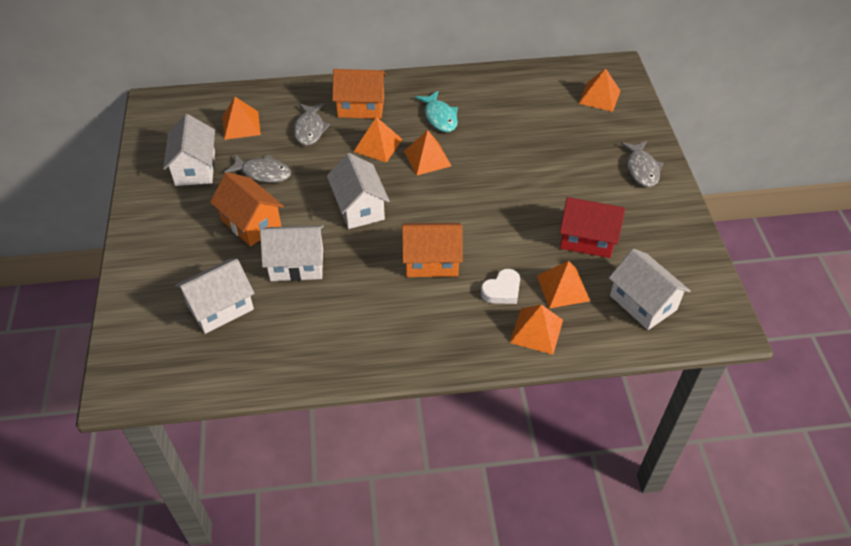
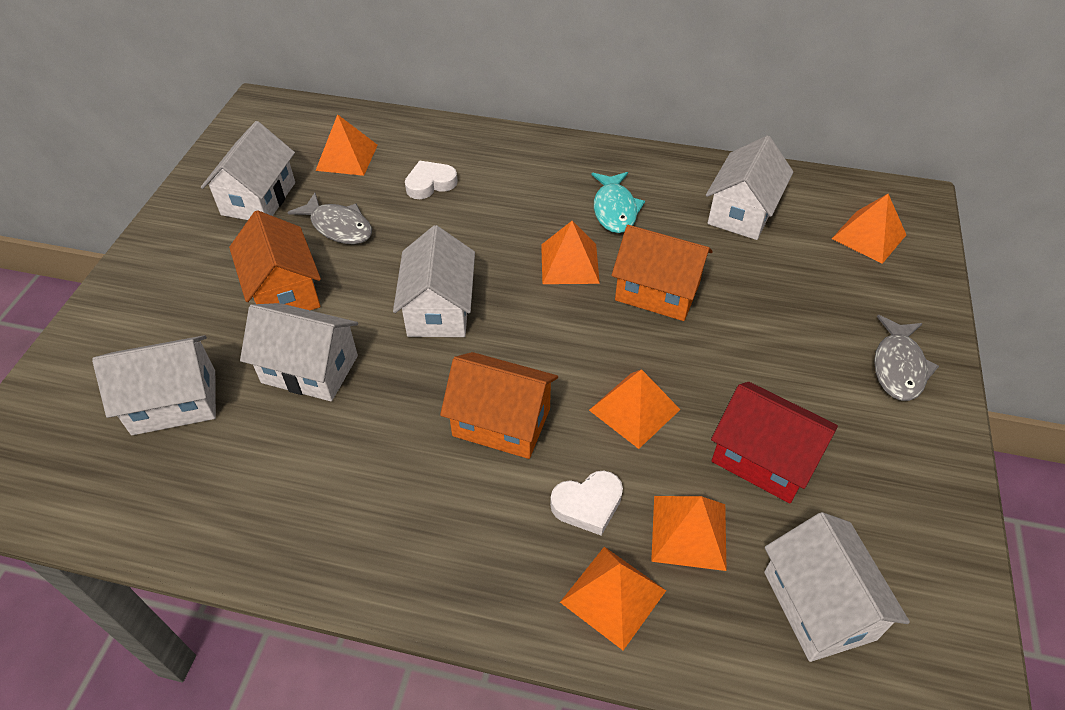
camera: 20 degrees right, 0 degrees up
(310, 129) = (430, 184): grey fish -> white heart
(361, 107) = (513, 170): orange house -> orange house (657, 292)
(378, 145) = (509, 227): orange pyramid -> orange pyramid (634, 410)
(519, 100) = (742, 212): none -> white house

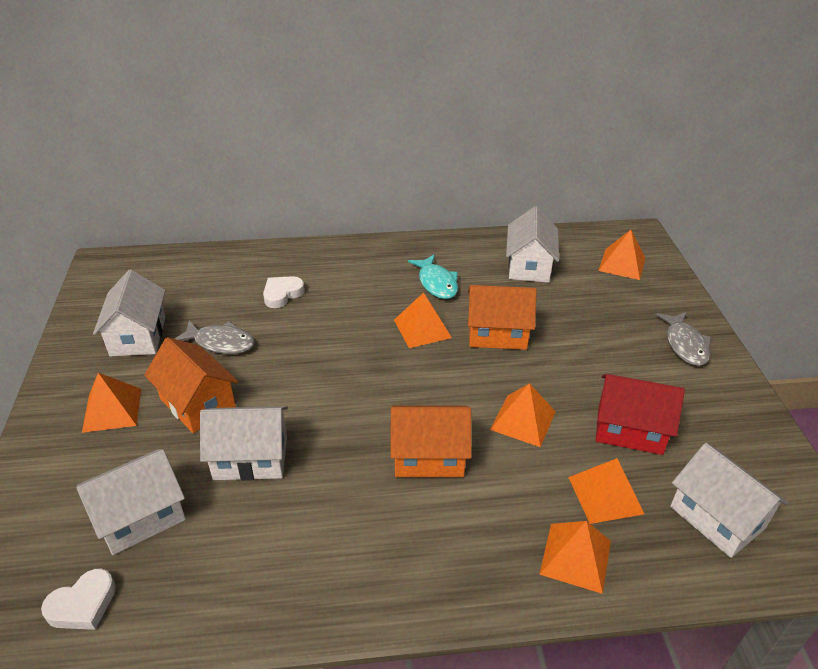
camera: 20 degrees left, 10 degrees down
(346, 157) = (201, 288): orange pyramid -> orange pyramid (112, 410)
(439, 309) = (336, 386): white house -> none
(588, 505) = (524, 497): white heart -> white heart (83, 605)

